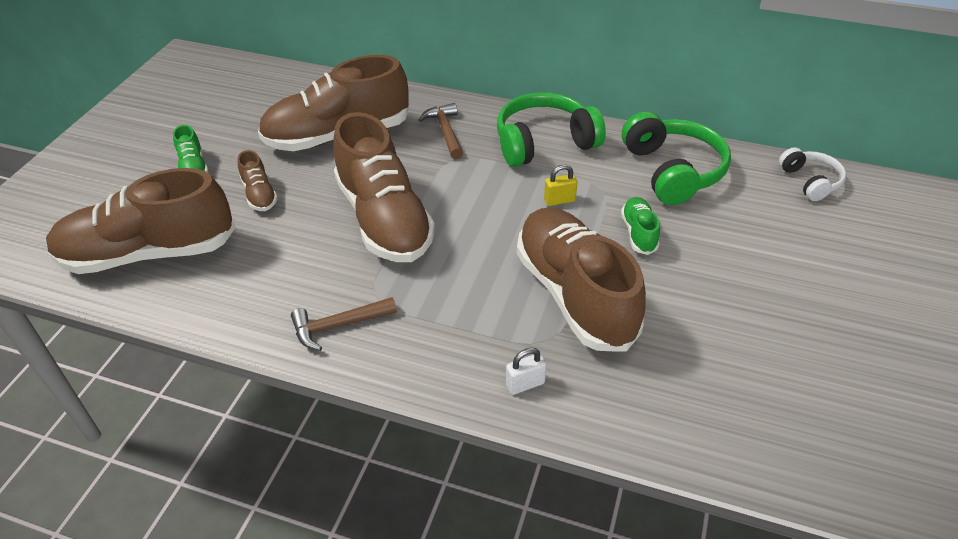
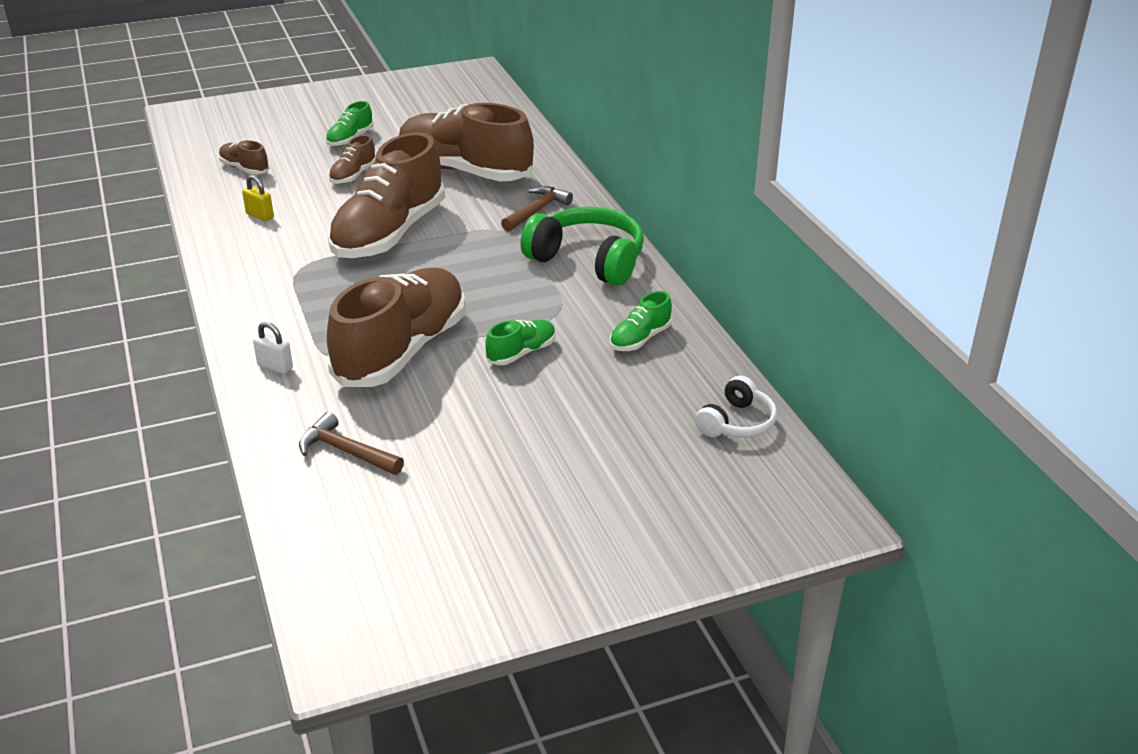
camera: 50 degrees right, 10 degrees down
(149, 253) = (244, 169): brown shoe -> brown shoe, size x0.44
(338, 325) = (253, 267): brown hammer -> brown hammer (346, 451)
(559, 200) = (515, 298): yellow padlock -> yellow padlock (260, 215)
(672, 171) = (640, 339): green headphones -> green shoe

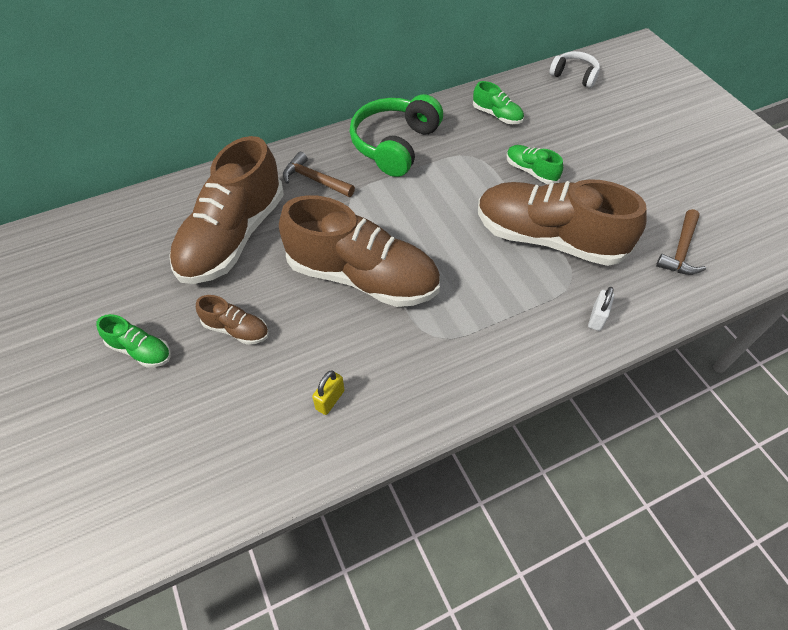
camera: 95 degrees left, 20 degrees up
(244, 169) = (209, 449): brown shoe -> none

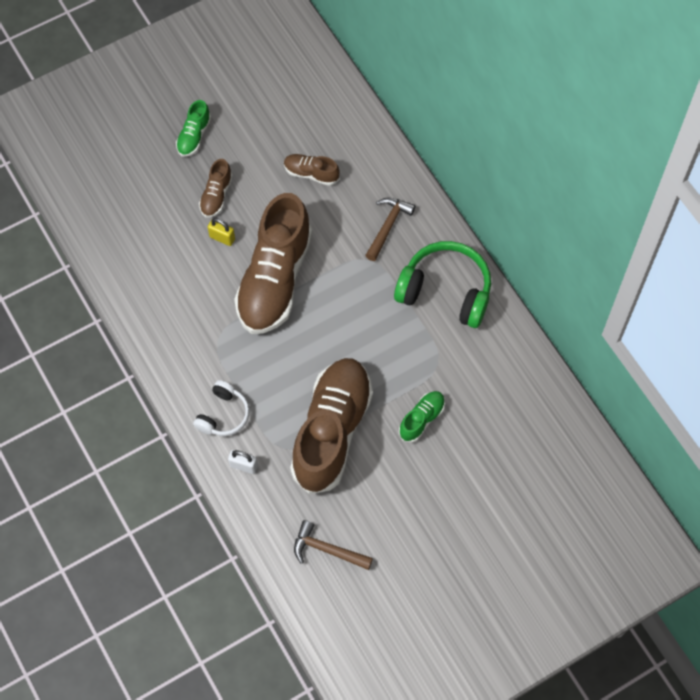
camera: 85 degrees right, 10 degrees up
(233, 237) = (311, 173): brown shoe -> brown shoe, size x0.44
(330, 400) = (157, 269): yellow padlock -> yellow padlock (222, 238)
(497, 115) = (506, 388): green shoe -> none
(574, 75) = (591, 473): white headphones -> white headphones (223, 415)

